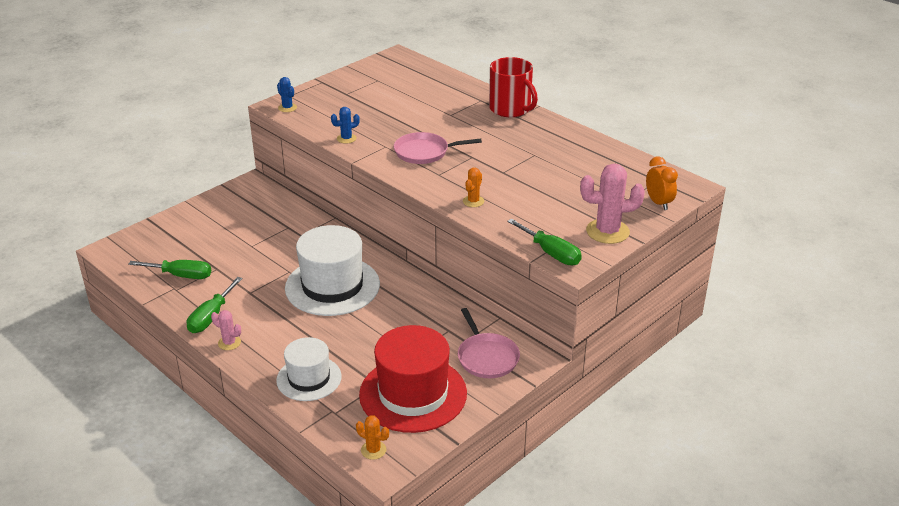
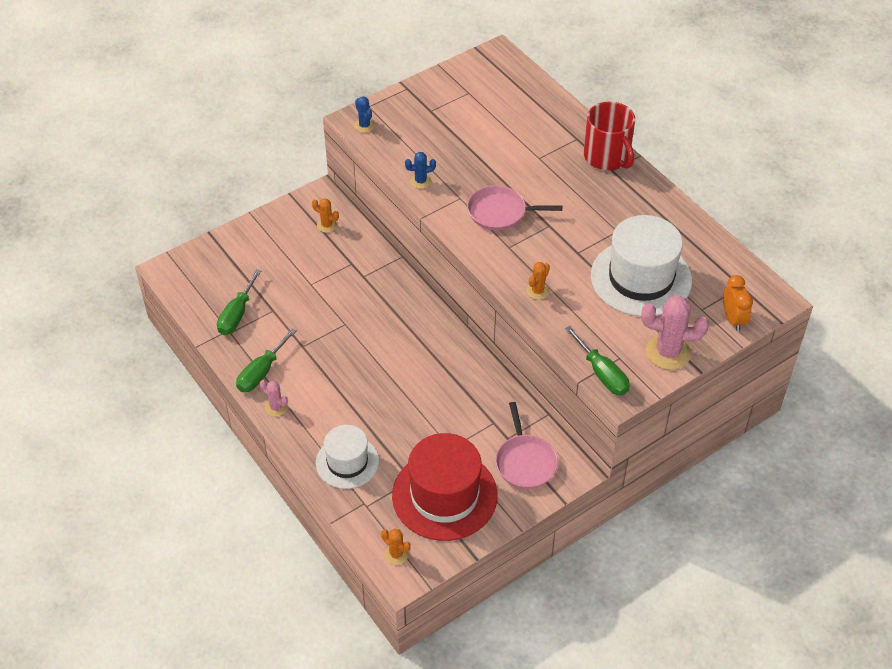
camera: 10 degrees right, 15 degrees up
(181, 275) = (237, 315): green screwdriver -> green screwdriver turned 90 degrees clockwise
(260, 203) = (327, 225): none -> orange cactus
(332, 286) = (386, 349): white hat -> white hat (641, 278)

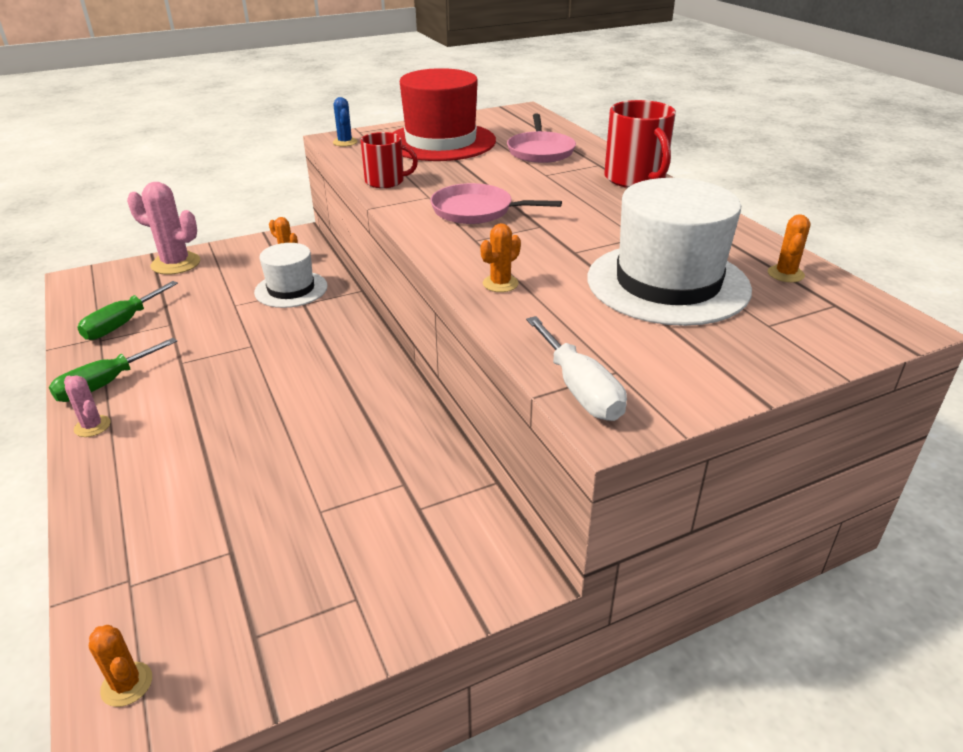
camera: 10 degrees right, 15 degrees down
(347, 462) = (144, 511): white hat -> white hat (291, 289)
(420, 181) = (386, 181): blue cactus -> red mug
(444, 495) = (272, 586): red hat -> red hat (441, 142)
(525, 462) = (435, 549): pink pan -> pink pan (540, 151)
(602, 374) = (580, 389): green screwdriver -> white screwdriver
(668, 352) = (707, 372): pink cactus -> pink cactus (176, 264)
(713, 260) = (785, 274): none -> orange cactus
(733, 319) = (826, 341): orange clock -> none

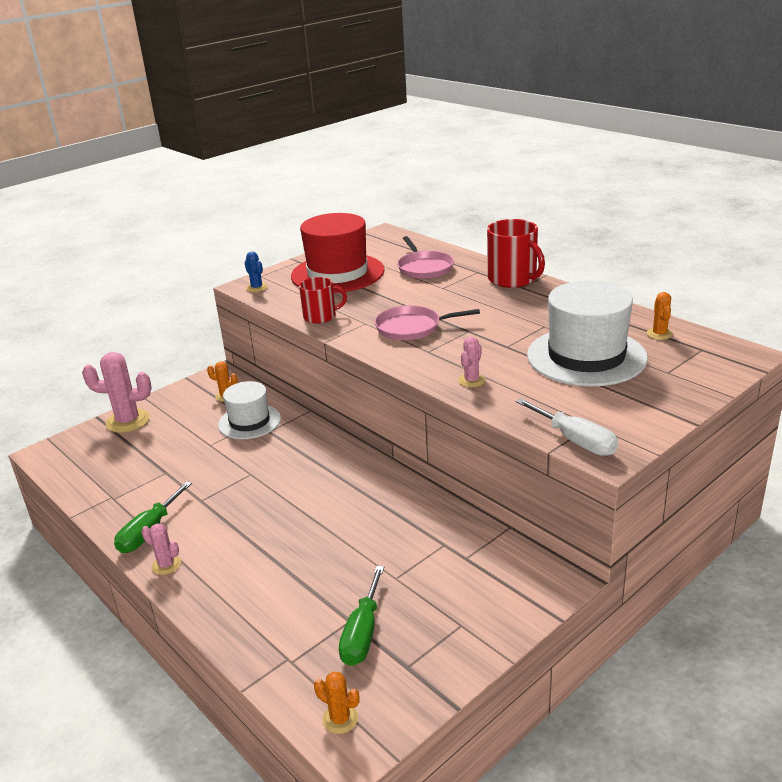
camera: 15 degrees left, 5 degrees down
(122, 324) = (122, 481): green screwdriver -> green screwdriver (362, 633)
(500, 283) = (471, 380): orange cactus -> pink cactus

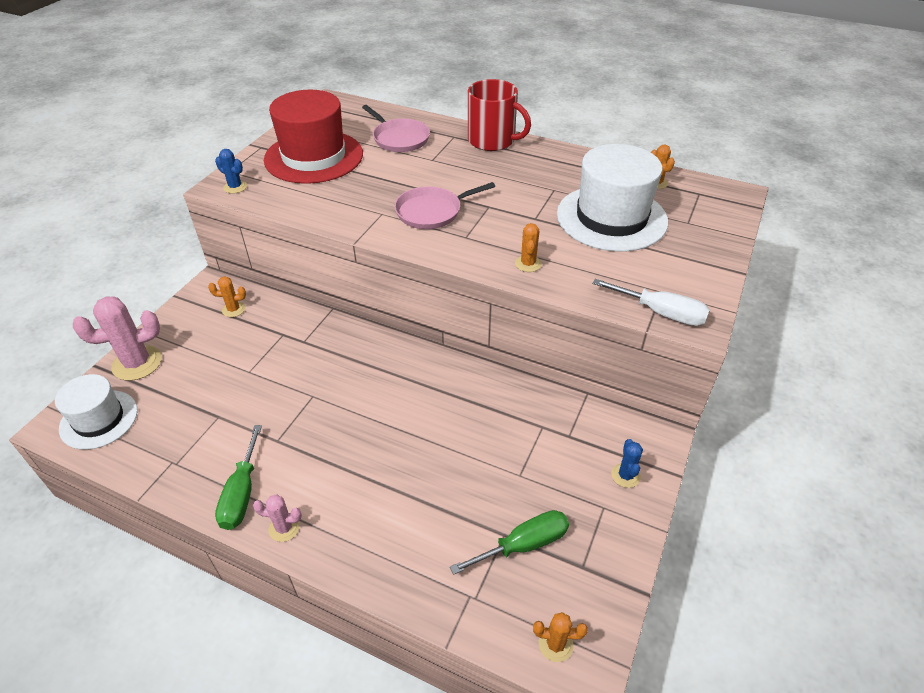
camera: 25 degrees left, 15 degrees up
(249, 421) = (276, 335): white hat -> white hat (99, 419)
(320, 316) = (329, 213): red mug -> none
(362, 633) = (524, 544): green screwdriver -> green screwdriver turned 105 degrees counterclockwise
(471, 380) = (528, 264): pink cactus -> orange cactus
(502, 604) = (625, 475): none -> blue cactus

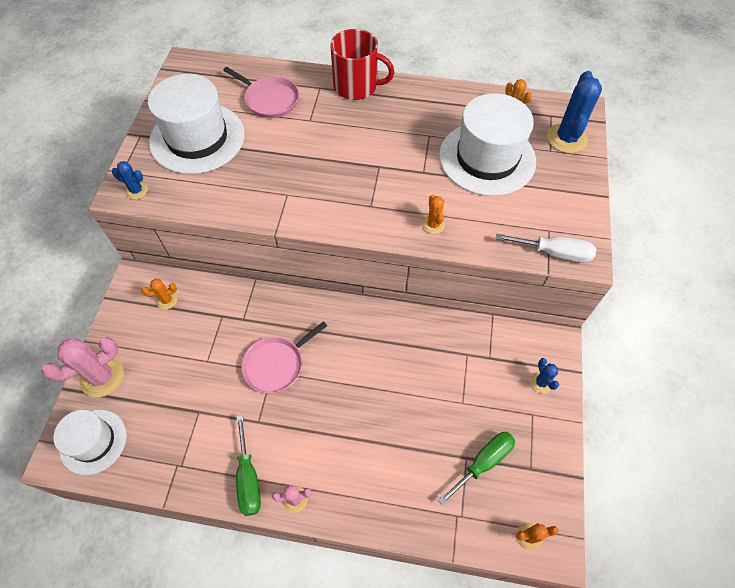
camera: 15 degrees left, 15 degrees up
(314, 157) = (197, 138): red hat -> white hat
(432, 211) = (331, 183): pink pan -> pink pan (276, 364)
(711, 215) = (566, 138): none -> blue cactus

